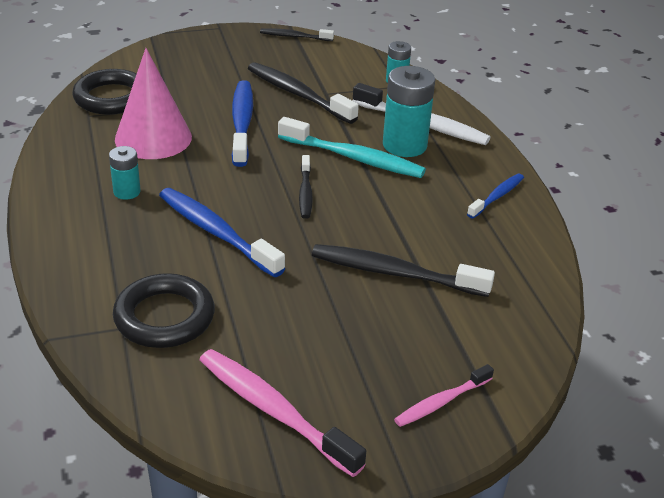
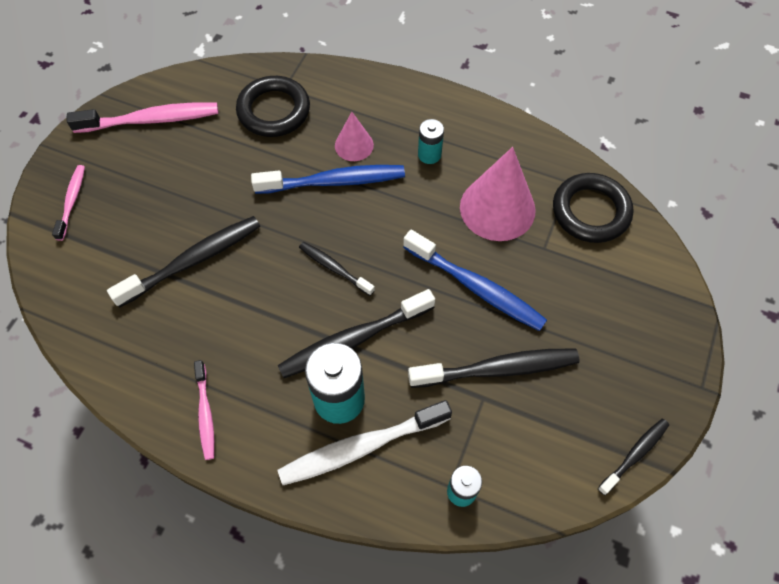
camera: 130 degrees right, 25 degrees up
(159, 240) = (354, 145): none -> pink cone
(354, 158) = (353, 340): turquoise toothbrush -> black toothbrush
(497, 196) = (205, 414): blue toothbrush -> pink toothbrush

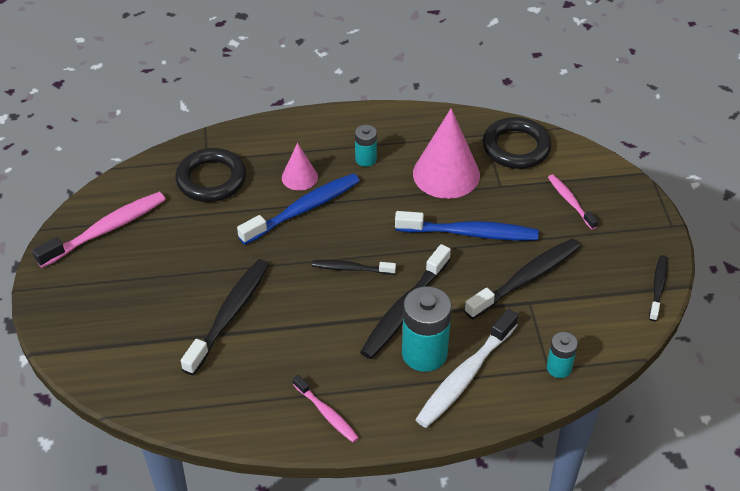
camera: 30 degrees left, 15 degrees down
(72, 201) = (83, 319): pink toothbrush -> pink toothbrush (570, 201)

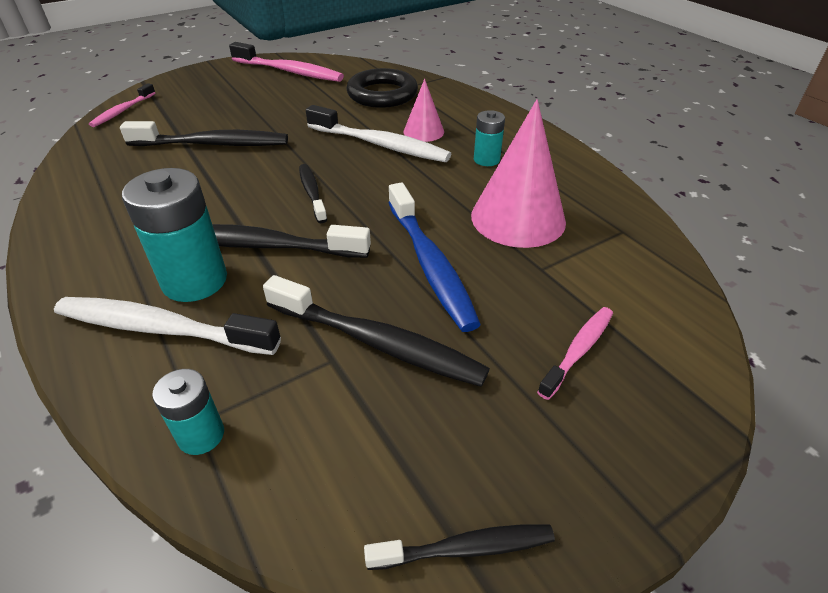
camera: 65 degrees right, 5 degrees down
(303, 209) = (380, 145): blue toothbrush -> white toothbrush
(327, 413) = (83, 233): pink toothbrush -> pink toothbrush (122, 111)
(516, 147) = (629, 263): black ring -> none

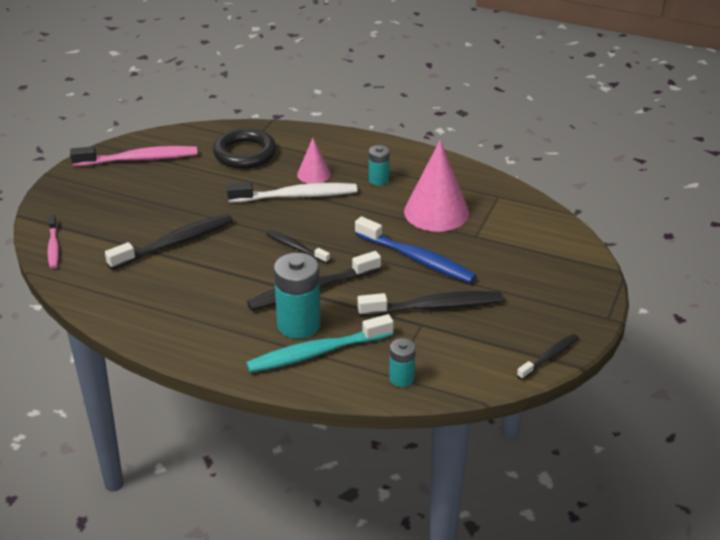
camera: 35 degrees left, 5 degrees down
(161, 328) = (316, 352): white toothbrush -> turquoise toothbrush
(578, 350) = (528, 267): pink toothbrush -> none

